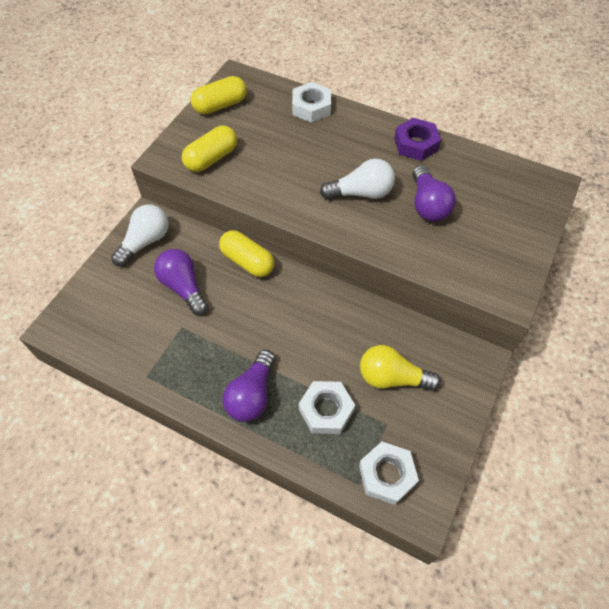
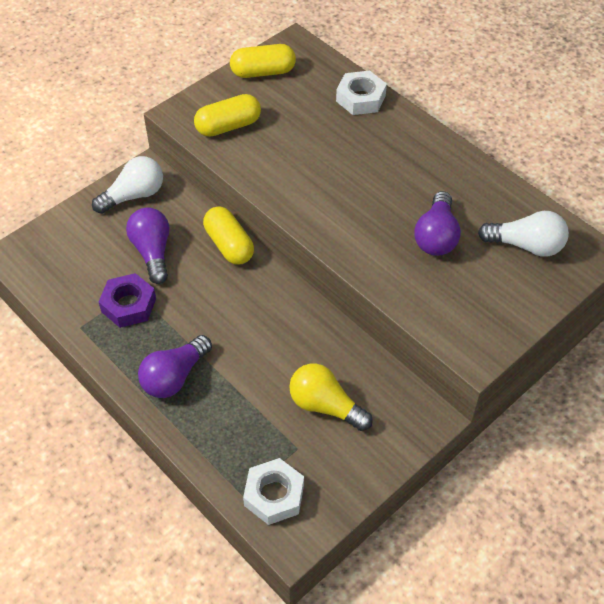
camera: 20 degrees right, 5 degrees down
(326, 410) = (242, 415): white nut -> none
(361, 193) = (369, 204): white light bulb -> white light bulb (526, 245)
(416, 144) = (457, 168): purple nut -> purple nut (129, 305)

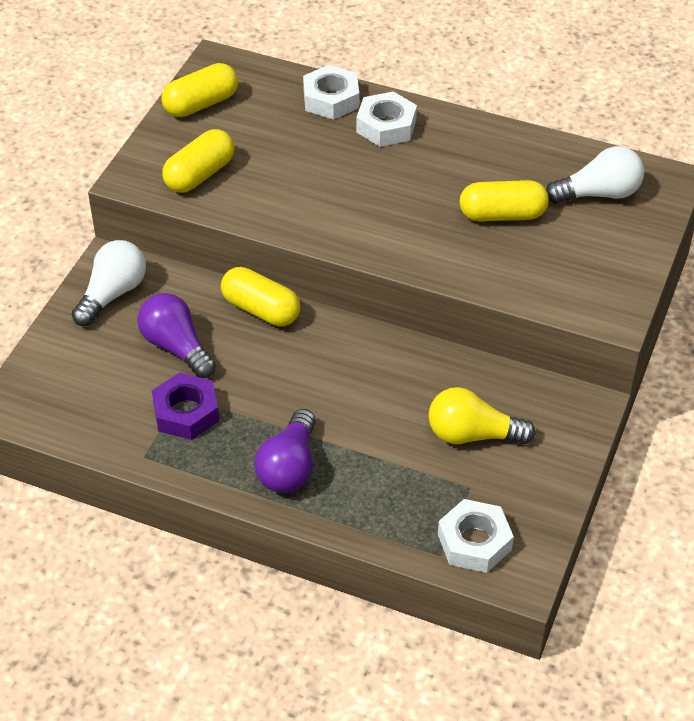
camera: 25 degrees left, 5 degrees down
(389, 133) = (386, 126): none -> white nut
(436, 236) = (502, 215): purple light bulb -> yellow capsule

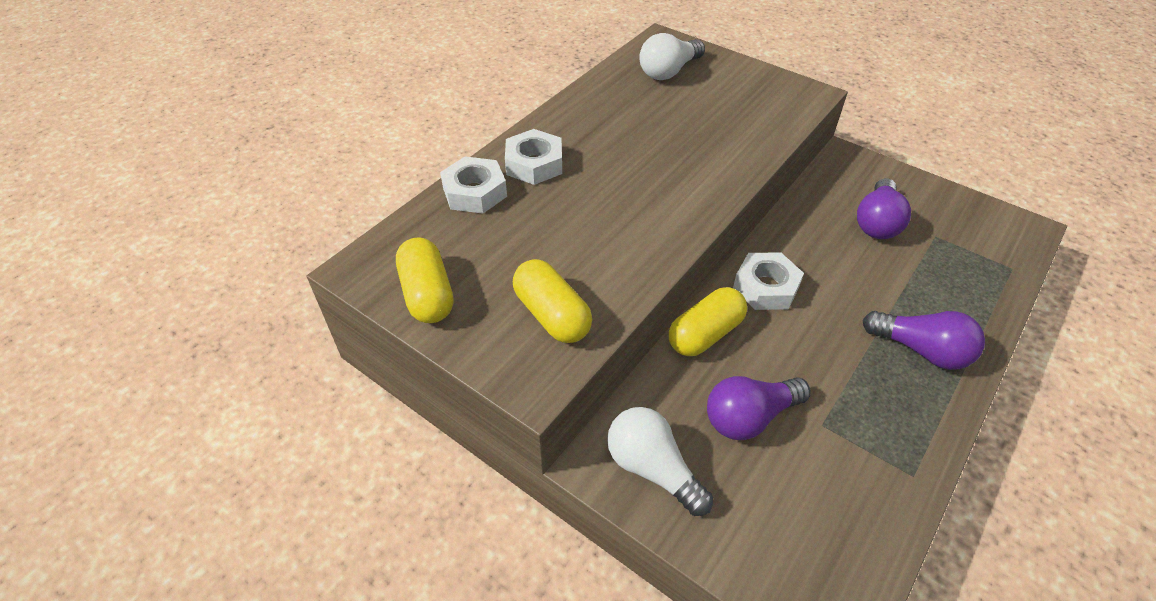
camera: 75 degrees left, 0 degrees up
(186, 412) = (848, 424): purple nut -> none
(473, 435) = (877, 222): yellow light bulb -> purple light bulb
(474, 542) = (995, 245): white nut -> white nut (766, 287)
(502, 215) = (680, 122): yellow capsule -> none
(598, 194) = (669, 71): white light bulb -> white light bulb turned 135 degrees counterclockwise

